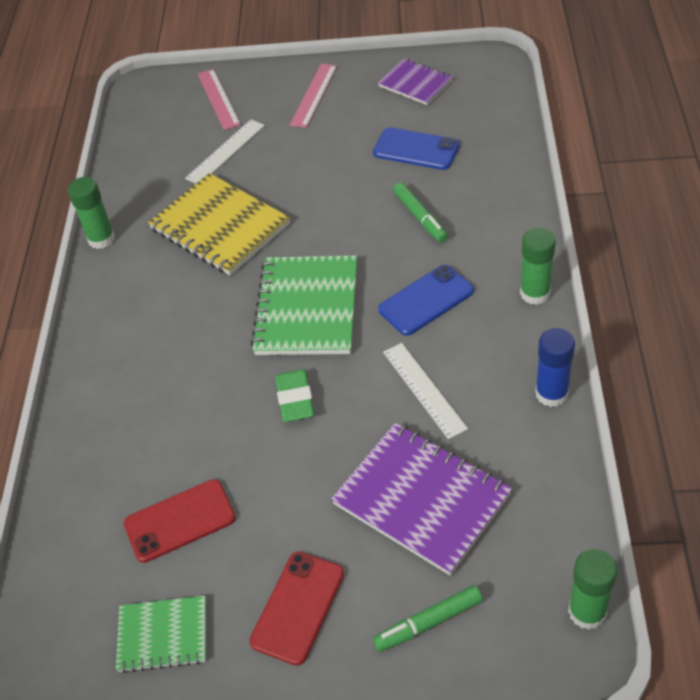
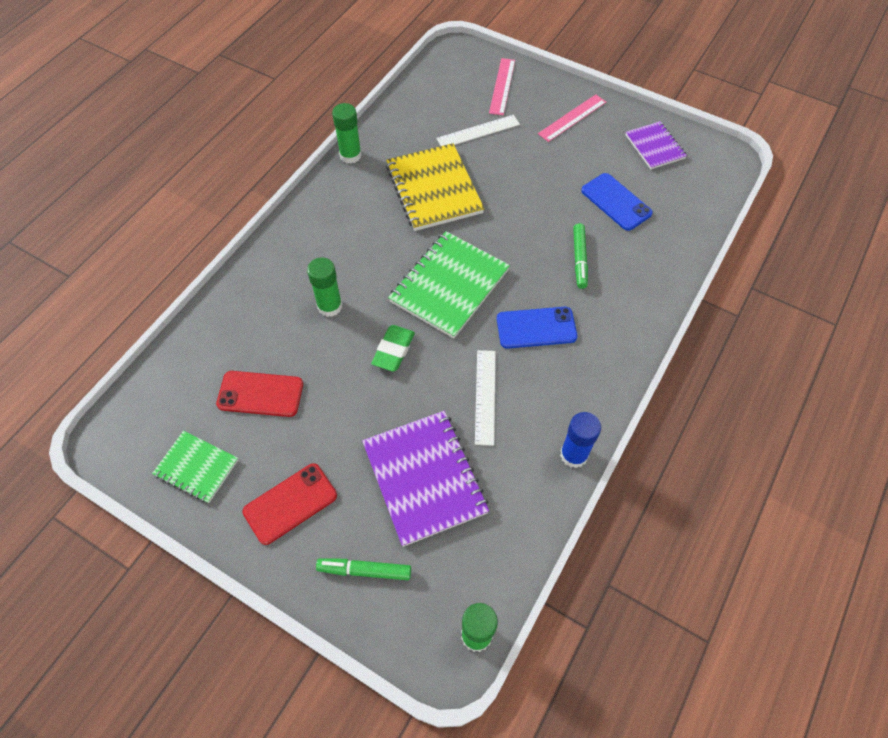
camera: 25 degrees right, 10 degrees up
(535, 293) = (620, 368): green glue stick -> green glue stick (330, 306)

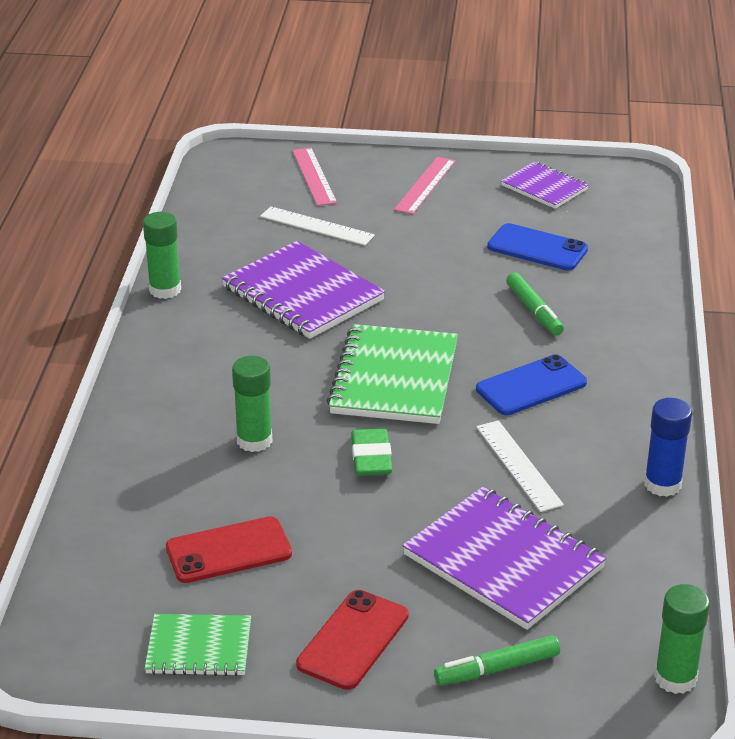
camera: 25 degrees left, 25 degrees down
(434, 189) = (303, 294): yellow notebook -> purple notebook
(478, 131) = (317, 226): white ruler -> white ruler turned 75 degrees clockwise

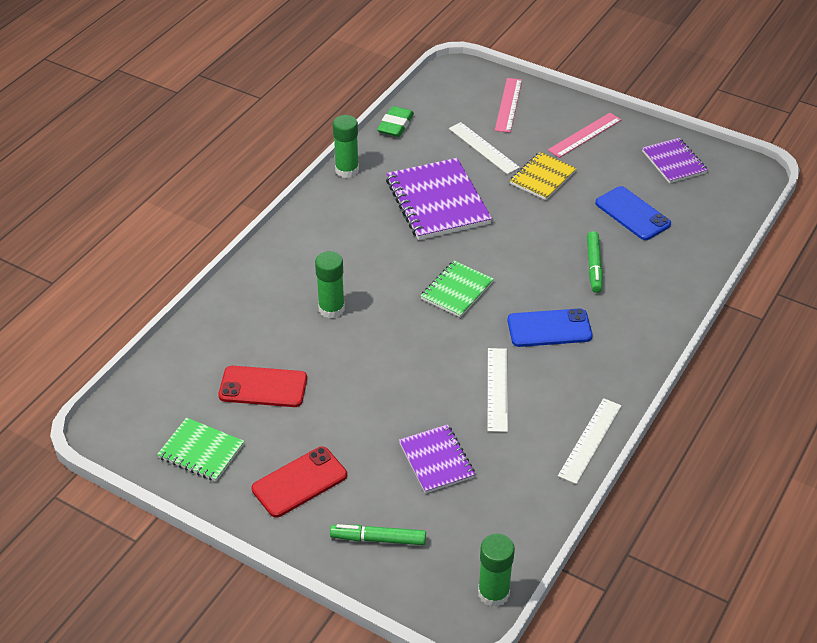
camera: 25 degrees right, 10 degrees up
(371, 457) = (400, 348): green eraser -> green eraser (395, 125)
(394, 378) = (457, 290): green notebook -> green notebook, size x0.58
(409, 238) = (542, 178): none -> yellow notebook
(503, 561) = (436, 460): purple notebook -> purple notebook, size x0.58
(662, 484) = (590, 440): blue glue stick -> white ruler

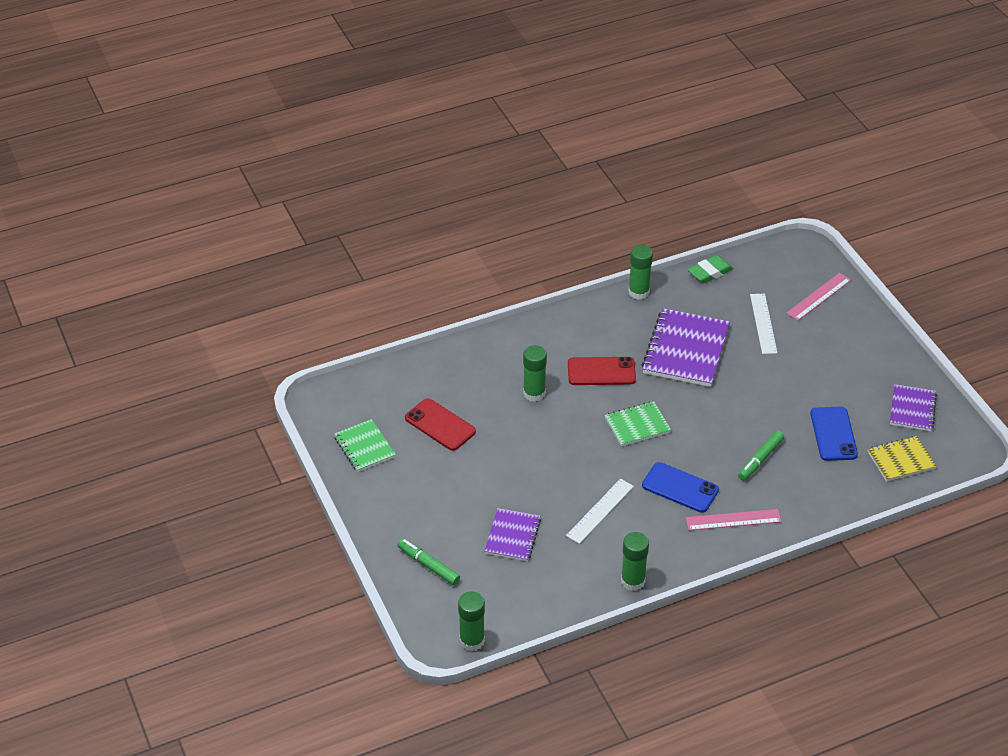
camera: 35 degrees right, 0 degrees up
(299, 482) = (410, 501): red phone -> red phone (601, 371)
(542, 178) = (788, 370): yellow notebook -> yellow notebook (901, 460)
(585, 135) = (858, 351): pink ruler -> pink ruler (733, 520)
(590, 440) = (633, 581): white ruler -> green glue stick

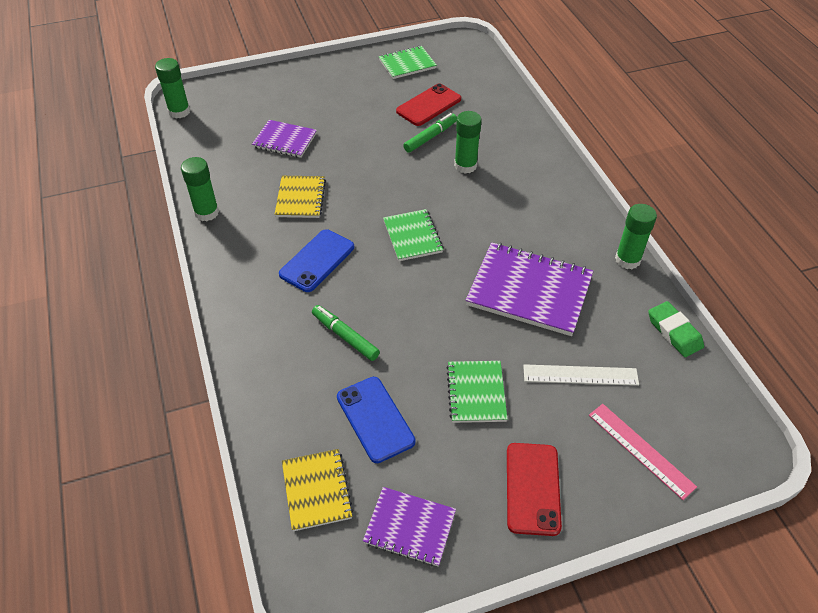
camera: 95 degrees right, 5 degrees up
(428, 565) = (267, 92): green marker -> green marker (430, 137)
(600, 511) = (300, 198): white ruler -> yellow notebook
(601, 371) = (495, 216): red phone -> red phone (532, 488)
(733, 520) = (261, 299): pink ruler -> none
(794, 379) = (476, 393): none -> green notebook
(833, 434) = (375, 419): blue phone -> blue phone turned 60 degrees clockwise

